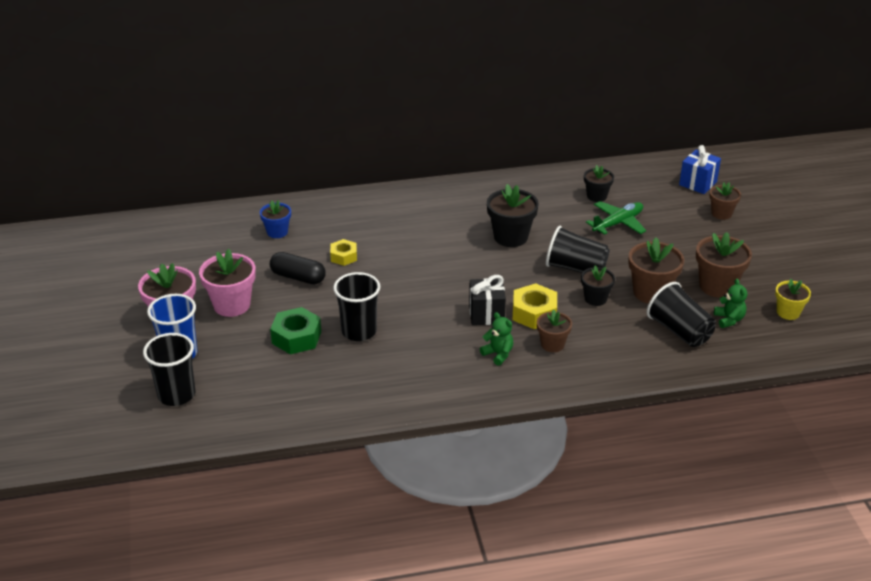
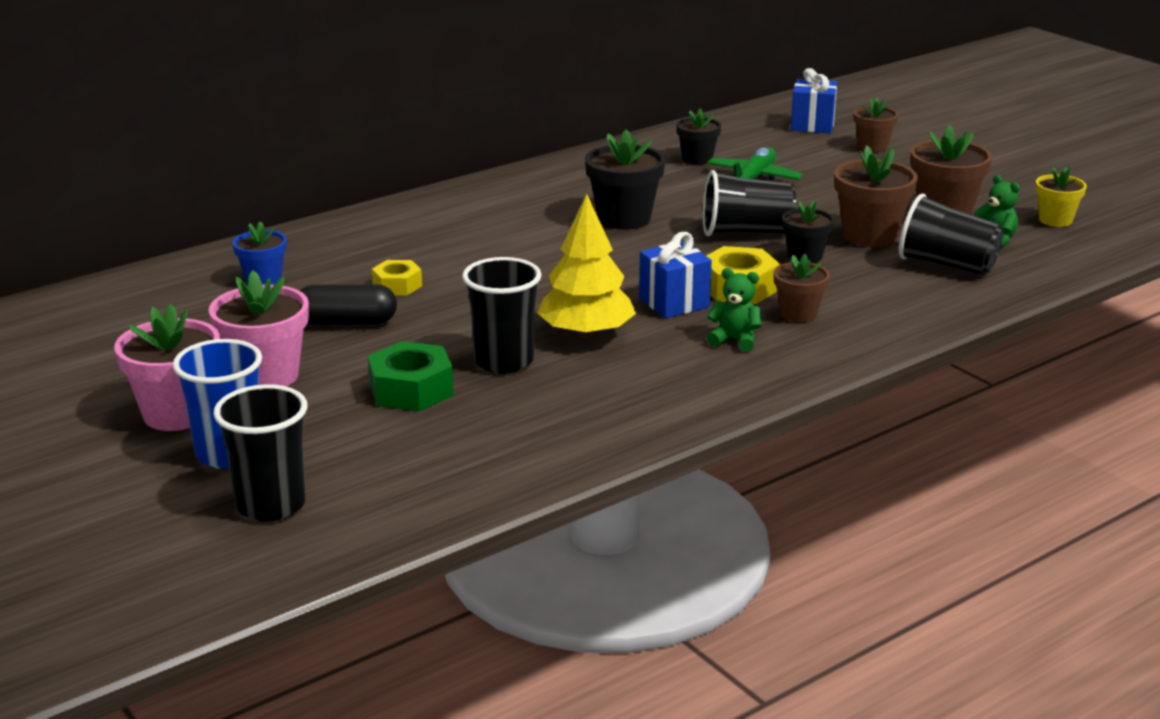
camera: 25 degrees left, 10 degrees down
(418, 324) = (586, 334): none -> yellow tree
(486, 314) = (674, 303): black gift -> blue gift

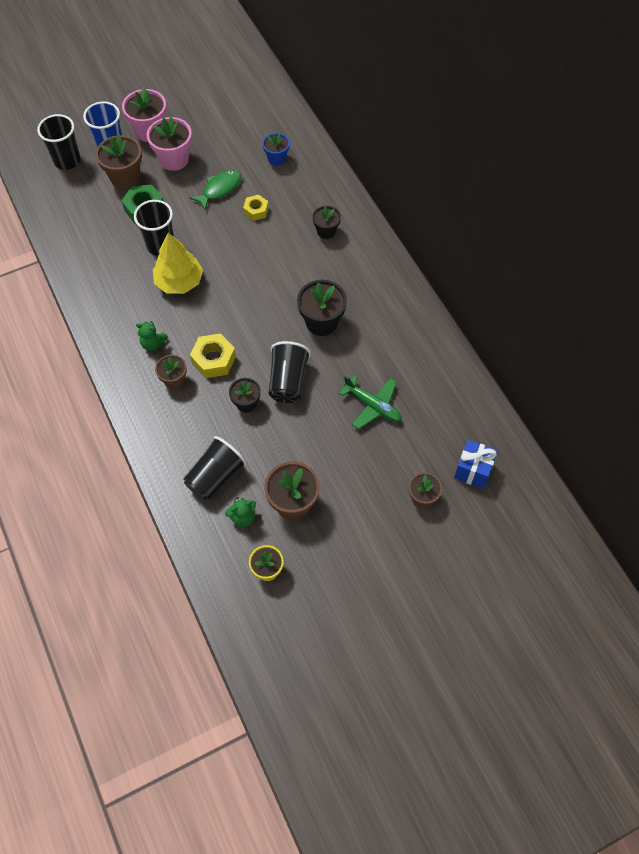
camera: 100 degrees right, 35 degrees up
(346, 322) = (219, 189): black capsule -> green fish
(674, 303) = (203, 325): blue gift -> none
(697, 159) = (414, 381): black flower pot -> black flower pot (326, 231)
(735, 340) = (153, 344): green teddy bear -> green teddy bear turned 75 degrees clockwise
(870, 236) = (267, 447): brown flower pot -> brown flower pot (125, 178)

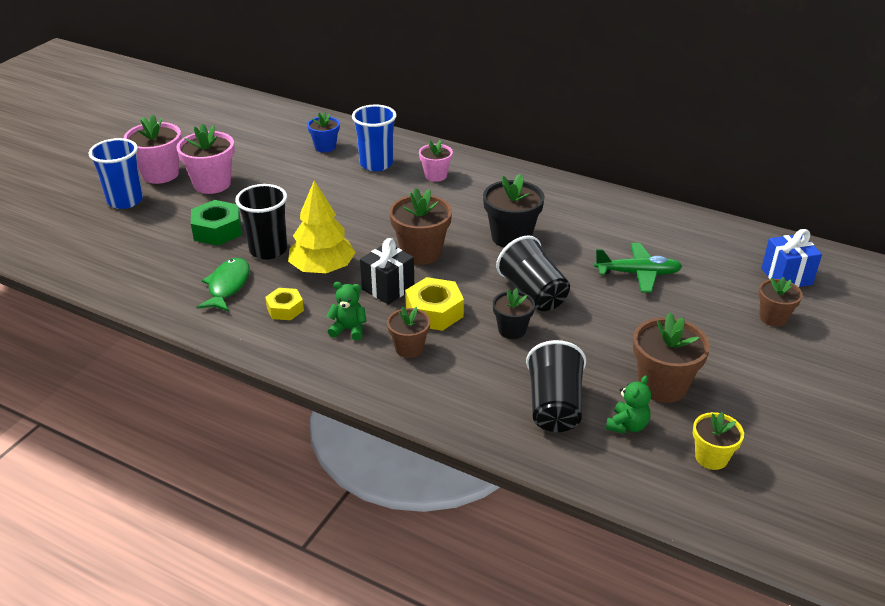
camera: 35 degrees left, 25 degrees down
(67, 160) = (78, 228): black cup -> none
(125, 178) = (168, 216): brown flower pot -> brown flower pot (421, 252)
(153, 344) = (348, 329): green teddy bear -> green teddy bear turned 150 degrees counterclockwise
(203, 323) = (388, 288): none -> black gift
(219, 189) = (288, 187): green fish -> green fish (227, 286)
(256, 210) = (346, 187): yellow nut -> yellow nut (285, 309)
(296, 196) = (376, 164): none -> blue cup
(326, 231) = (435, 175): black flower pot -> pink flower pot

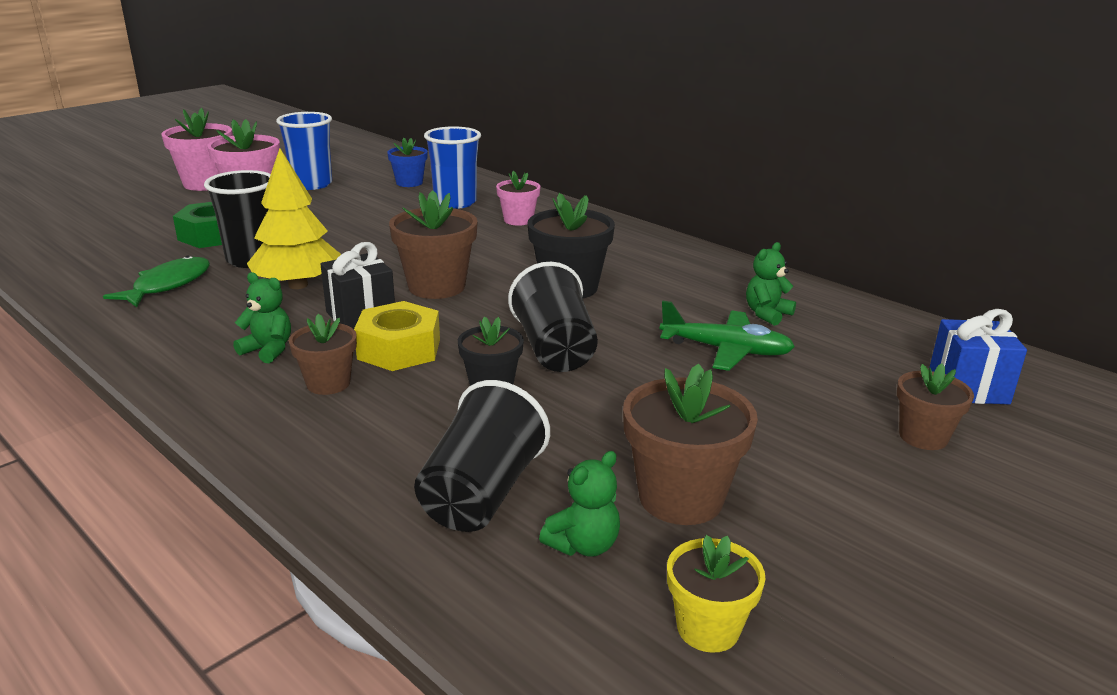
camera: 15 degrees right, 10 degrees down
(125, 200) = (144, 199): blue cup -> blue cup (312, 184)
(285, 309) = (211, 317): yellow nut -> none
(649, 238) = (767, 314): none -> green teddy bear

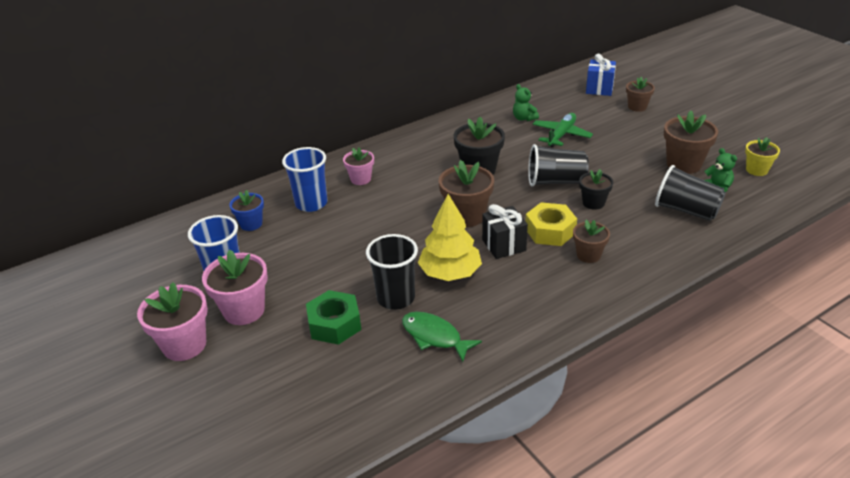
camera: 75 degrees left, 10 degrees up
(268, 350) = (546, 279): green teddy bear -> none

